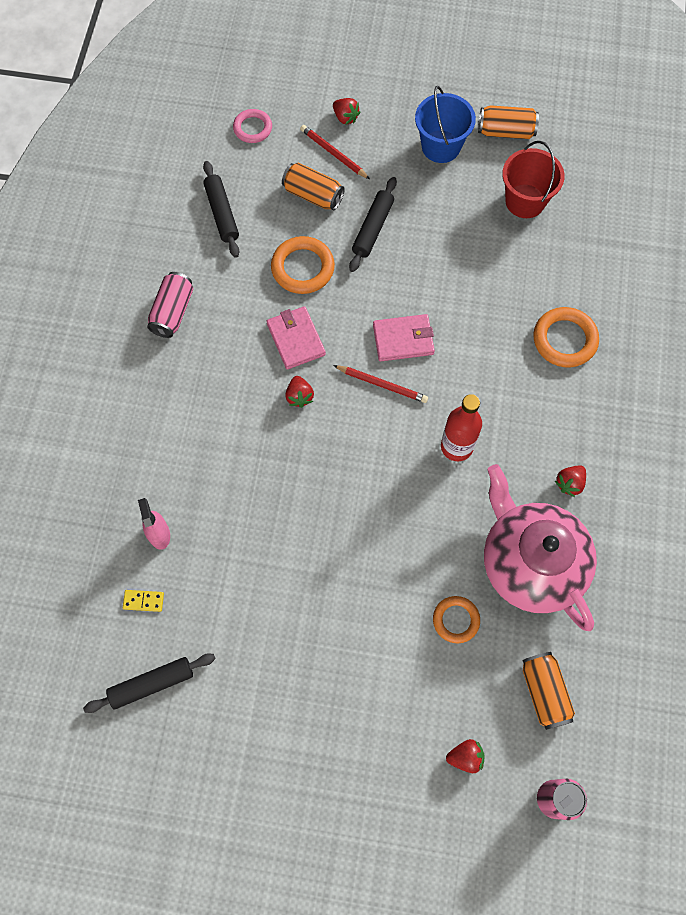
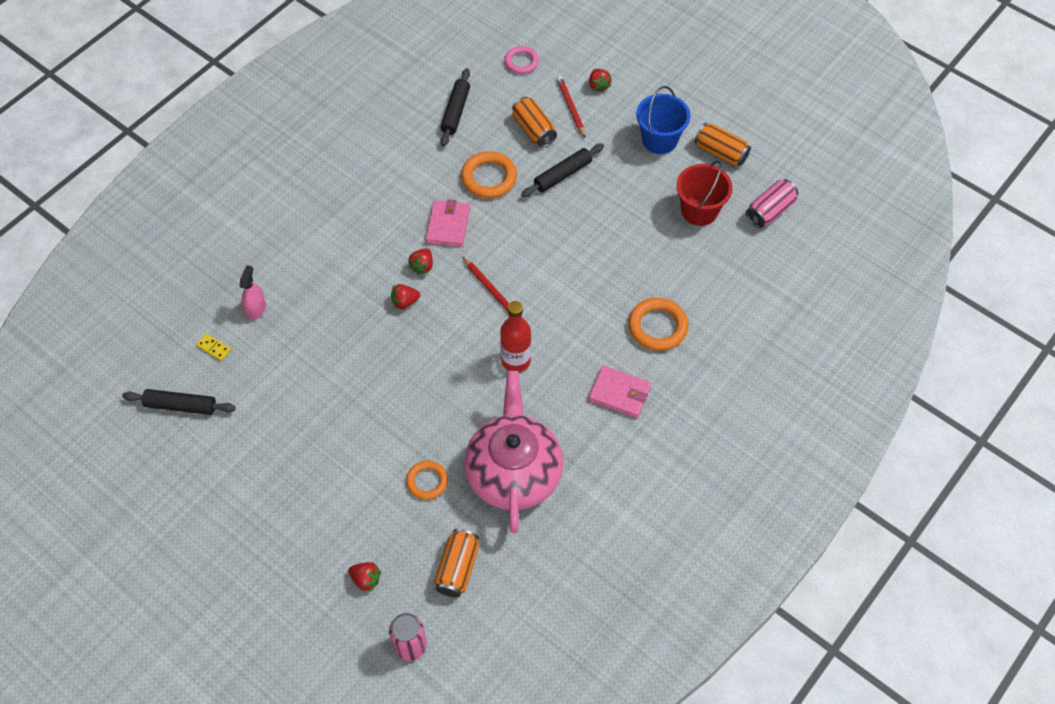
camera: 30 degrees right, 10 degrees down
(173, 312) = (371, 163): pink can -> pink can (770, 211)
(403, 339) = (529, 265): pink wallet -> pink wallet (619, 393)
(569, 483) = (585, 432): red strawberry -> red strawberry (405, 302)

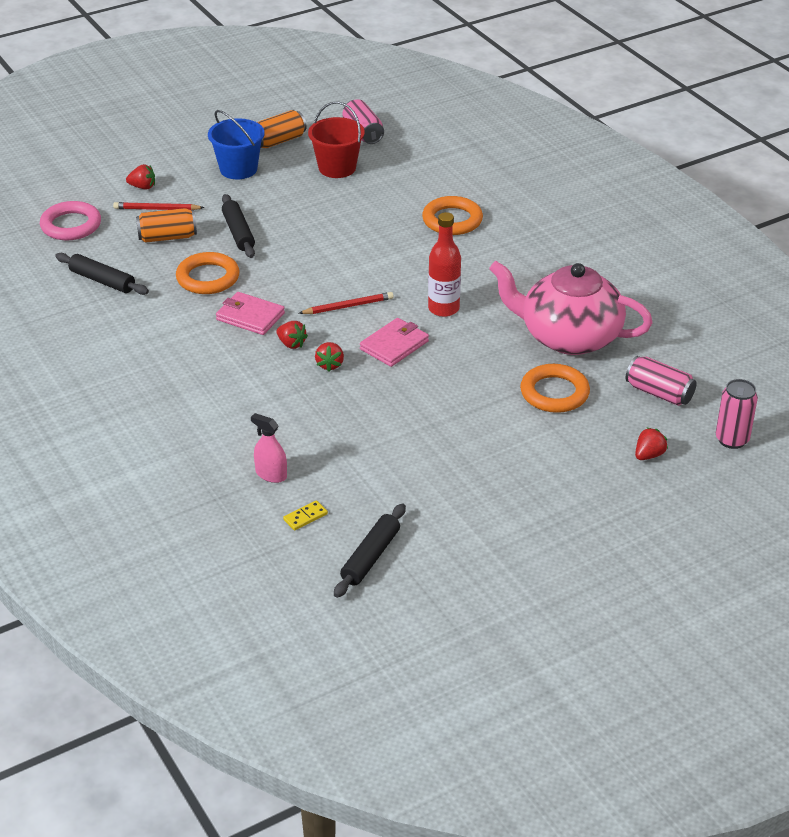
camera: 70 degrees left, 20 degrees down
(427, 481) = (554, 393): orange ring -> orange ring, size x1.53
(457, 568) = (659, 393): orange can -> pink can
(521, 62) = (71, 225): pink ring -> pink ring, size x1.53
(619, 393) = (513, 257): pink wallet -> pink wallet (394, 345)

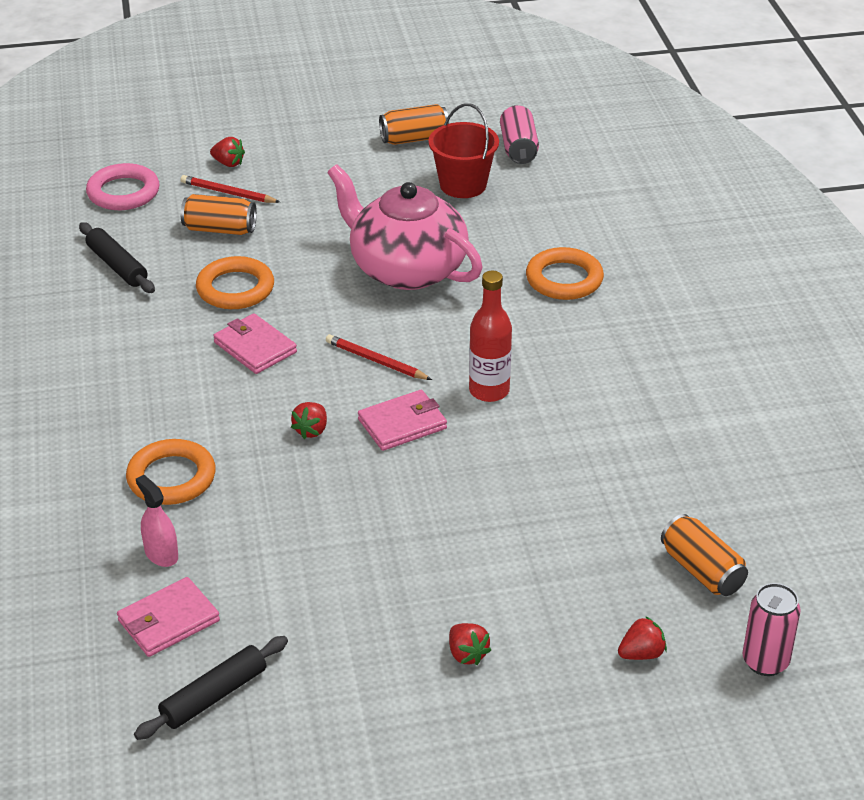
camera: 20 degrees right, 0 degrees up
(238, 169) = (348, 163): blue bucket -> none
(238, 232) = (302, 241): black rolling pin -> none
(291, 344) = (282, 393): red strawberry -> red strawberry (467, 654)
(305, 517) = (168, 621): yellow domino -> pink wallet
(348, 306) = (376, 361): red pencil -> red pencil turned 150 degrees counterclockwise
(554, 393) = (565, 536): orange ring -> orange ring (171, 477)
(569, 337) = (625, 465): pink teapot -> pink teapot (406, 269)
(659, 393) = (702, 571): pink can -> orange can

